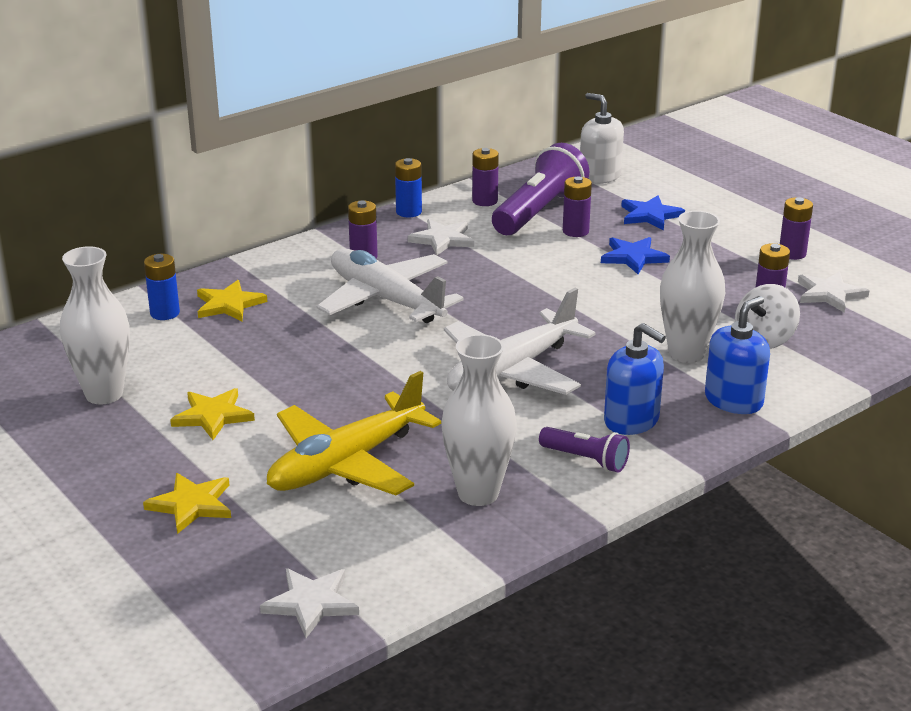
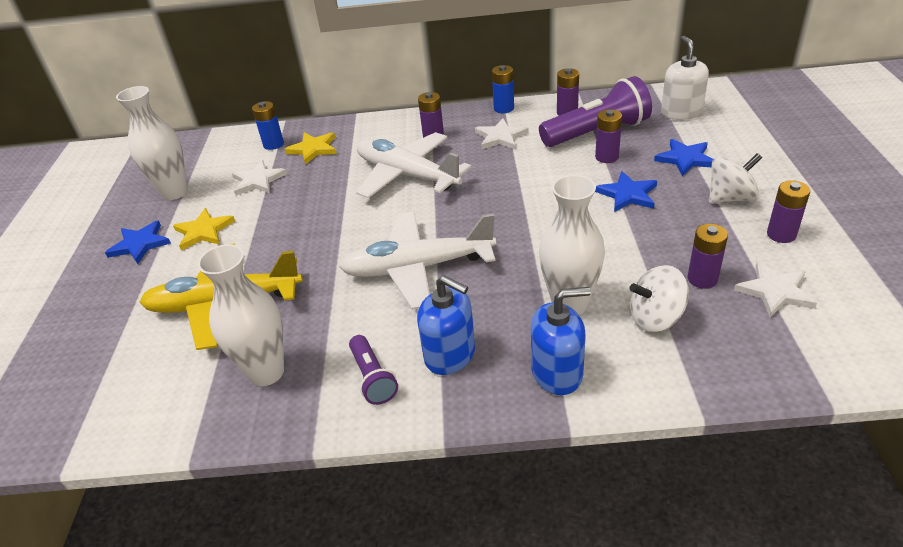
camera: 40 degrees right, 10 degrees up
(145, 452) = (140, 244): none -> blue star
(192, 505) = (111, 296): yellow star -> none
(311, 603) = (64, 415): white star -> white star (258, 181)
(385, 299) = (407, 175): white plane -> white plane turned 45 degrees counterclockwise
(631, 420) = (450, 355): blue soap dispenser -> blue soap dispenser turned 45 degrees counterclockwise
(723, 237) = (730, 198): none -> white spinning top

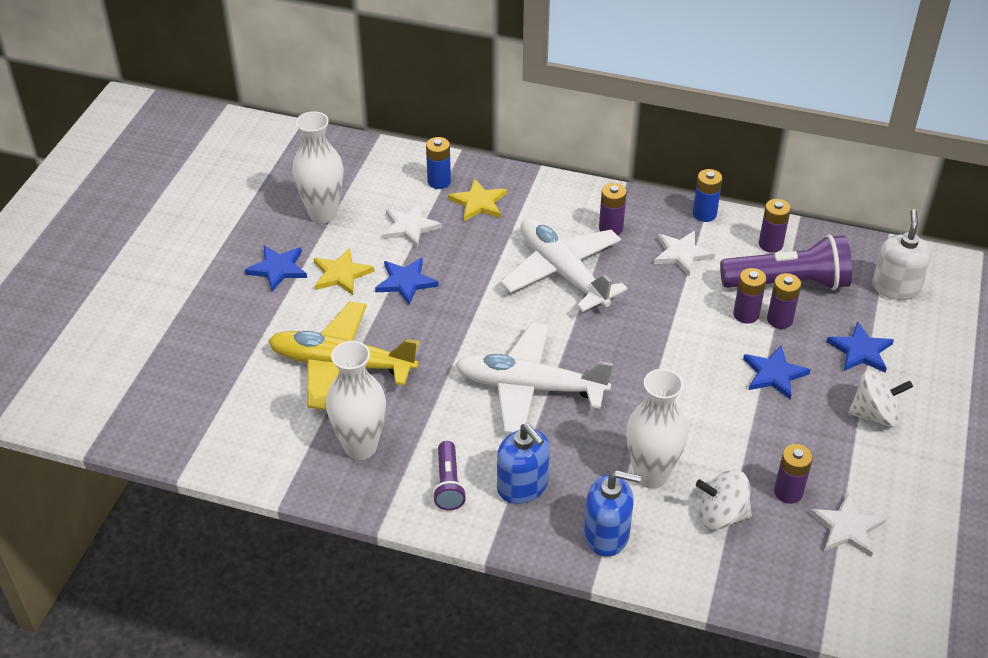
camera: 15 degrees right, 5 degrees up
(268, 220) = (406, 282): none -> blue star
(781, 234) = (896, 472): purple battery -> purple battery (746, 314)

